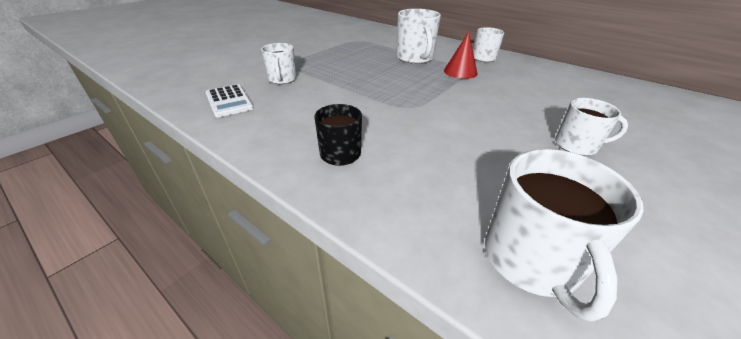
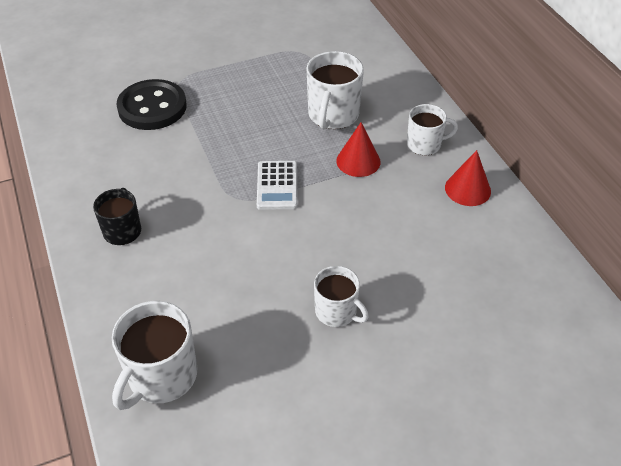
camera: 30 degrees right, 10 degrees up
(229, 101) = (82, 126): white calculator -> white calculator (277, 185)
(282, 79) = (152, 107): white mug -> black button
(536, 68) = (467, 189): none -> red cone

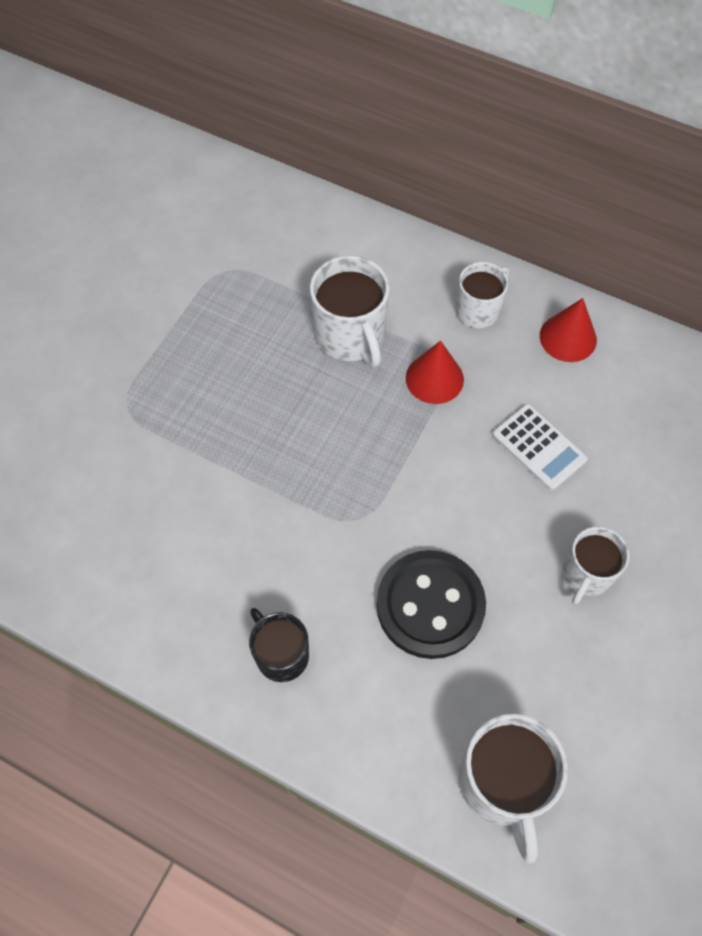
camera: 40 degrees left, 15 degrees up
(152, 107) = (134, 468): black button -> black button (430, 605)
(277, 185) = (384, 470): white calculator -> white calculator (539, 447)
(337, 312) = (586, 574): white mug -> white mug turned 120 degrees clockwise

